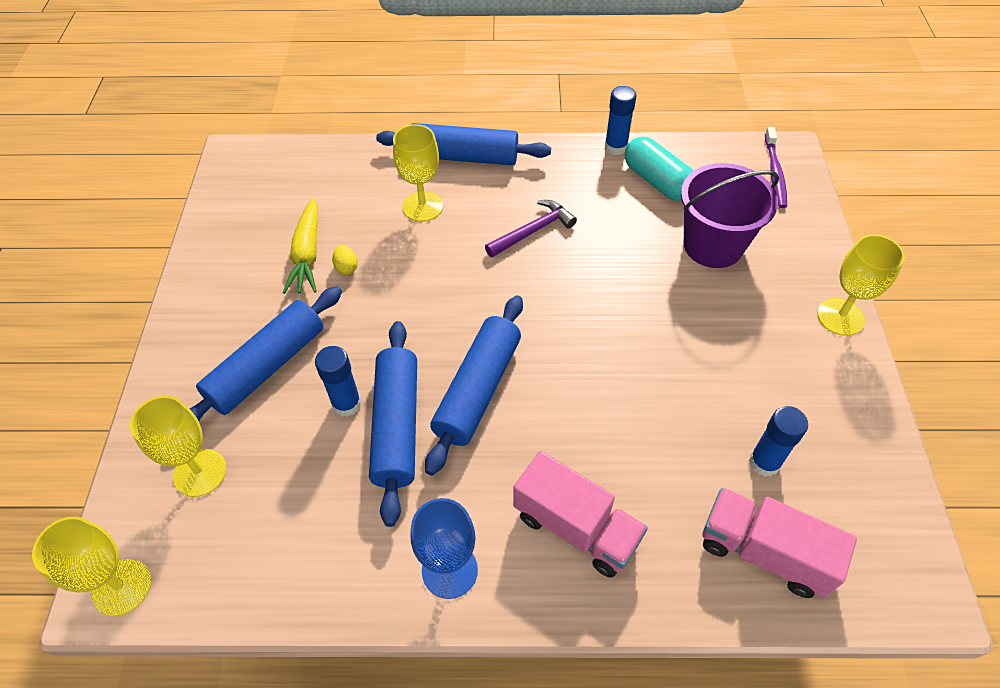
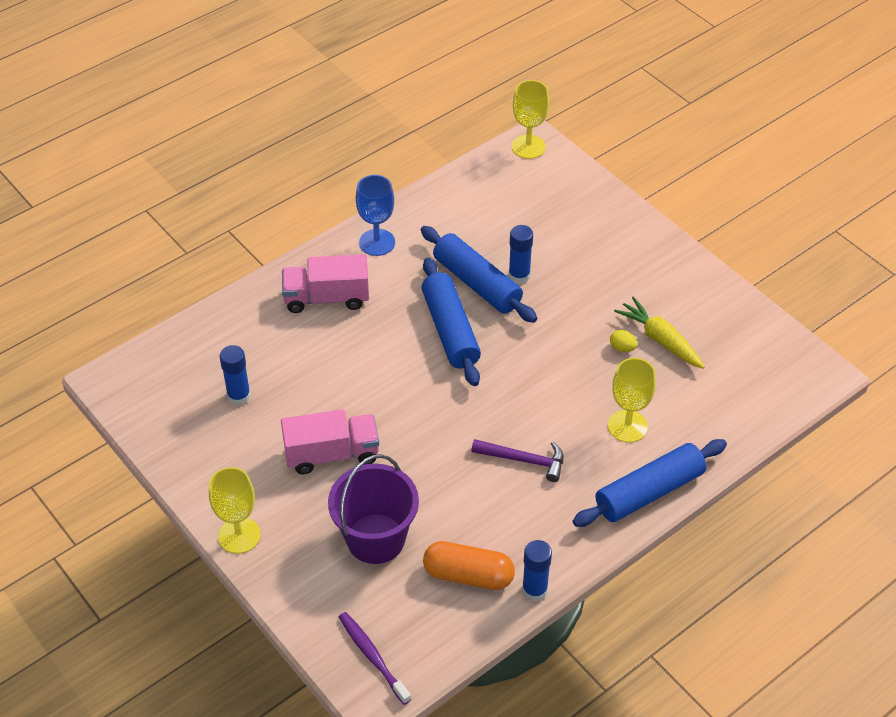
camera: 140 degrees right, 5 degrees down
(200, 472) = (555, 201): yellow goblet -> none
(267, 367) = (590, 264): blue rolling pin -> none
(533, 231) = (524, 460): purple hammer -> purple hammer turned 90 degrees counterclockwise
(657, 181) = (468, 575): turquoise capsule -> orange capsule
(764, 552) = (212, 348): pink truck -> pink truck (332, 454)

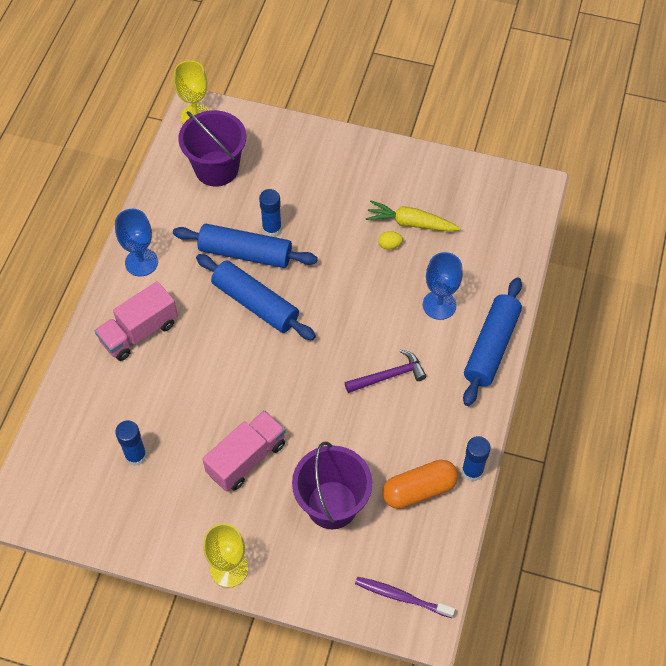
camera: 35 degrees left, 10 degrees up
(510, 199) = (216, 169): none -> purple bucket
(627, 426) = (439, 305): yellow goblet -> blue goblet

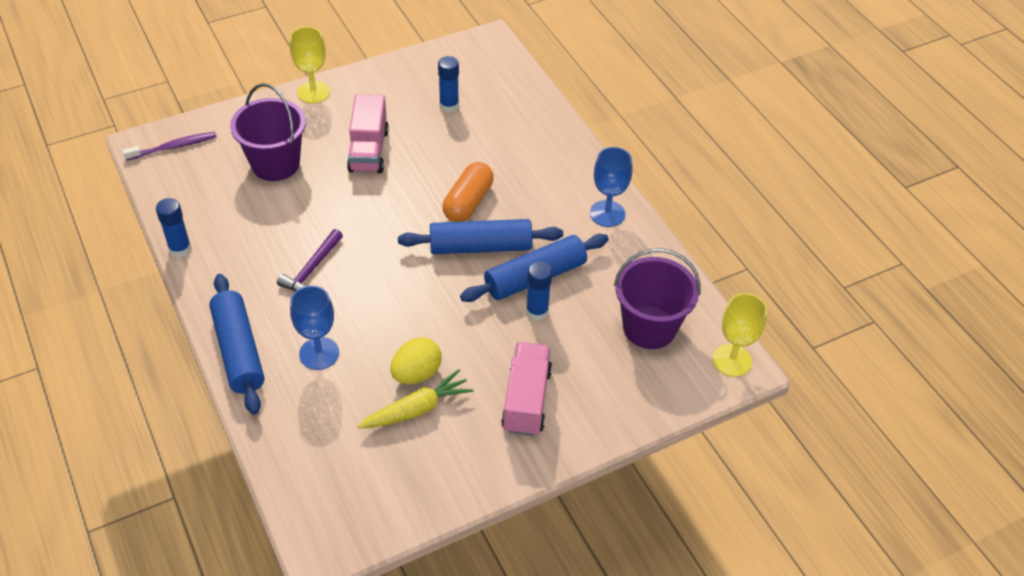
camera: 135 degrees right, 10 degrees down
(139, 332) = (544, 170): pink truck -> pink truck (526, 400)
(389, 245) = (416, 374): yellow egg -> yellow egg, size x1.89
(419, 490) = (215, 211): orange capsule -> orange capsule (468, 202)

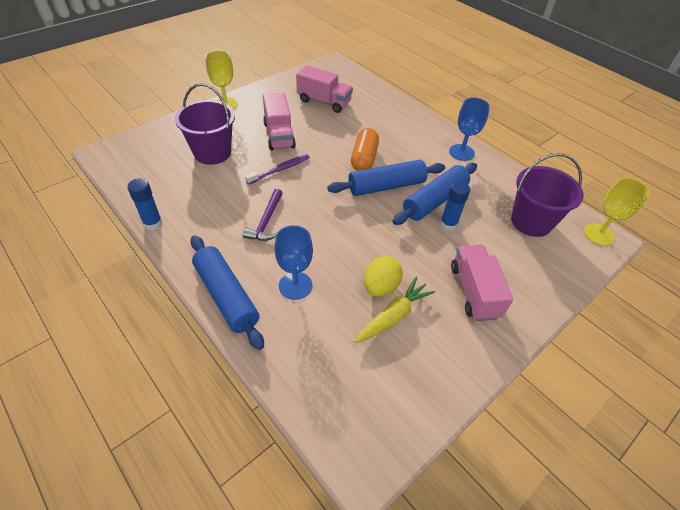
camera: 15 degrees left, 0 degrees up
(173, 147) = (128, 152): purple toothbrush -> purple toothbrush (280, 170)
(449, 106) = (324, 102): blue glue stick -> pink truck

